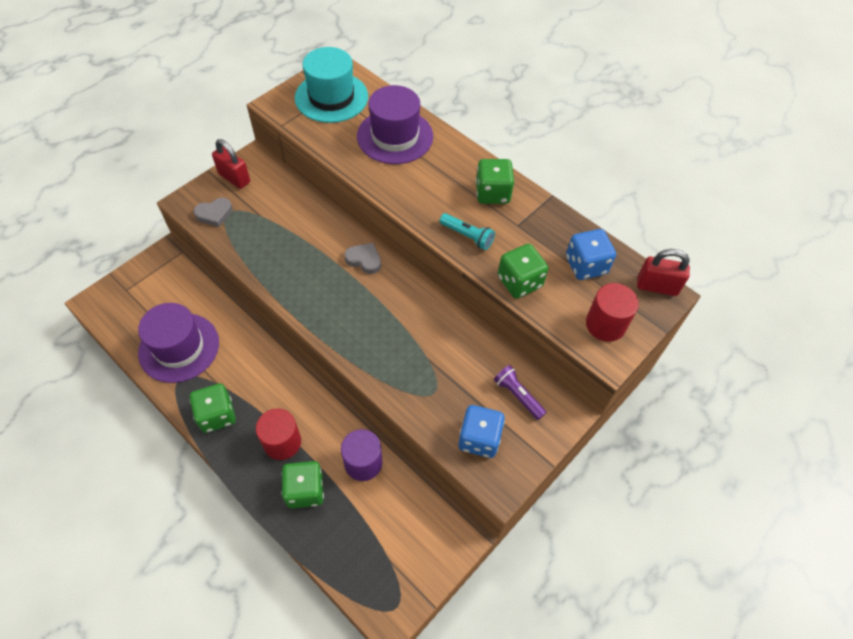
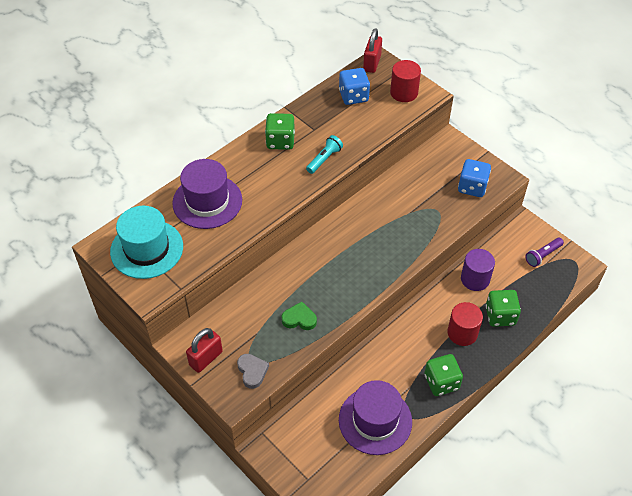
camera: 85 degrees left, 5 degrees down
(274, 250) = (299, 319): none -> green heart
(364, 260) = (313, 252): grey heart -> none
(518, 395) = (437, 164): purple flashlight -> purple flashlight (542, 255)
(519, 282) = (368, 133): green dice -> none

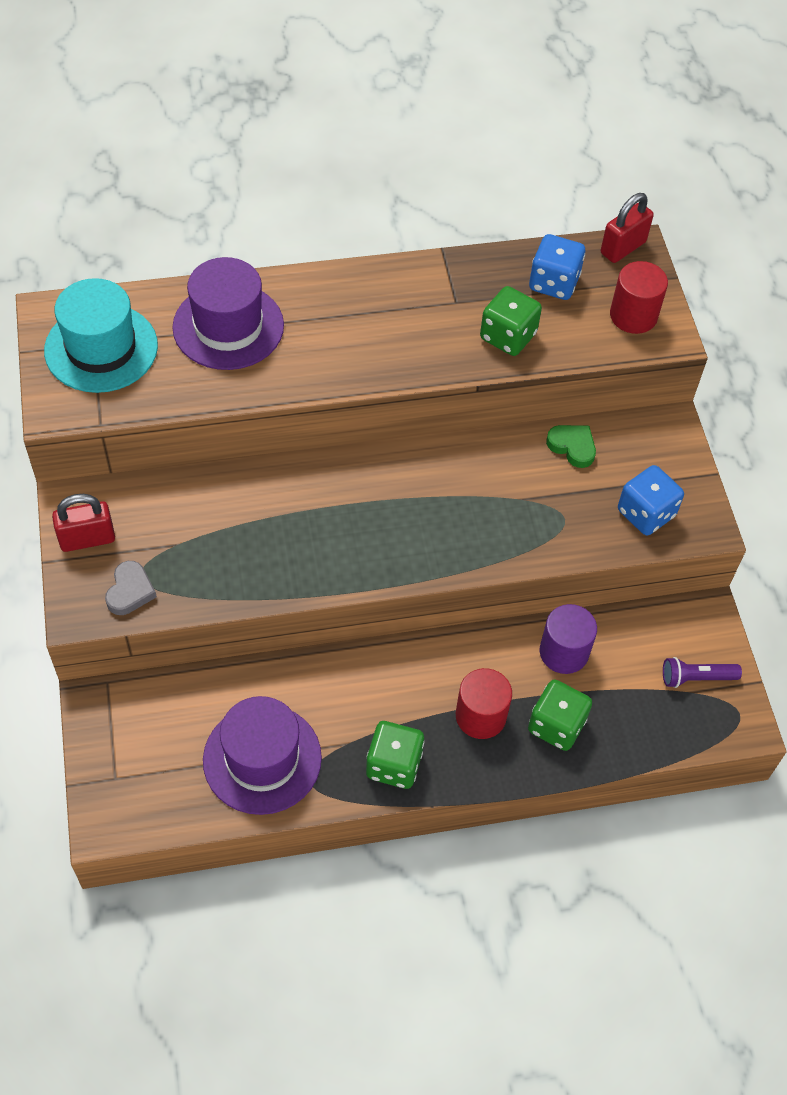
camera: 30 degrees right, 5 degrees up
(280, 141) = (394, 294): green dice -> green dice (508, 336)
(299, 319) = (246, 558): green heart -> green heart (572, 447)
(324, 159) = (434, 352): turquoise flashlight -> none

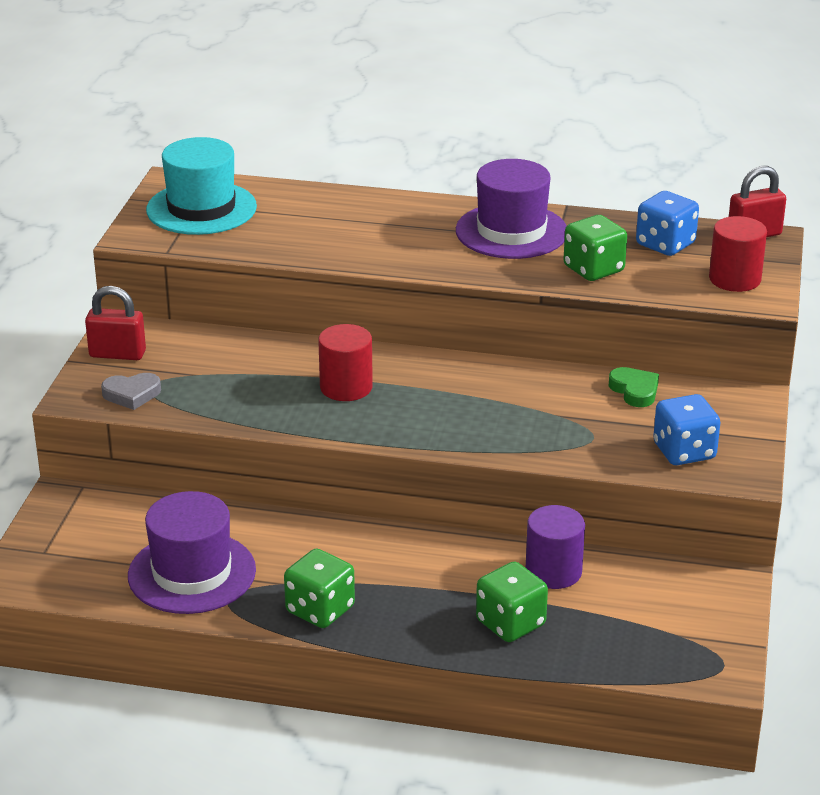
camera: 25 degrees right, 25 degrees down
(130, 591) = (132, 394): grey heart -> grey heart turned 45 degrees clockwise
(228, 326) = (326, 216): purple hat -> purple hat (511, 231)
(480, 716) = (433, 597): red cylinder -> red cylinder (346, 387)
(696, 678) = (690, 625): purple flashlight -> none

